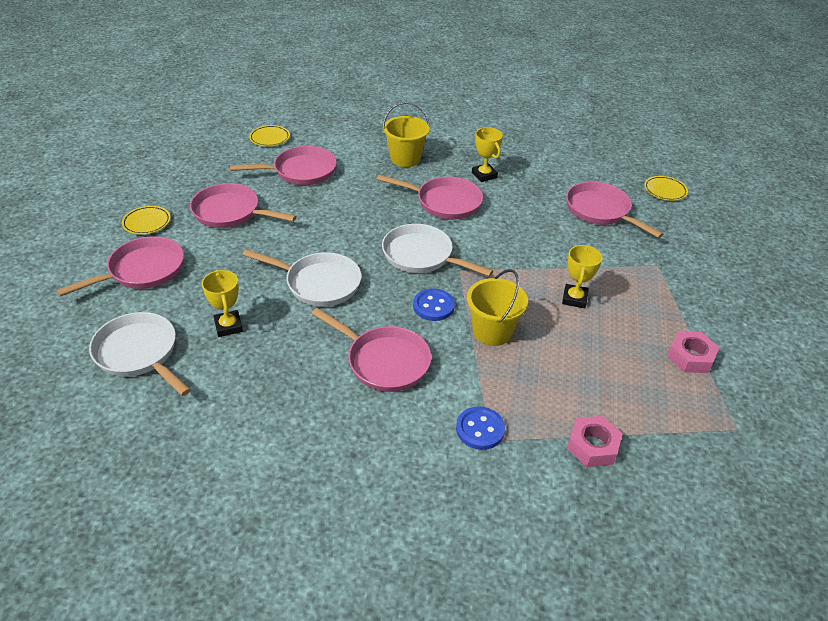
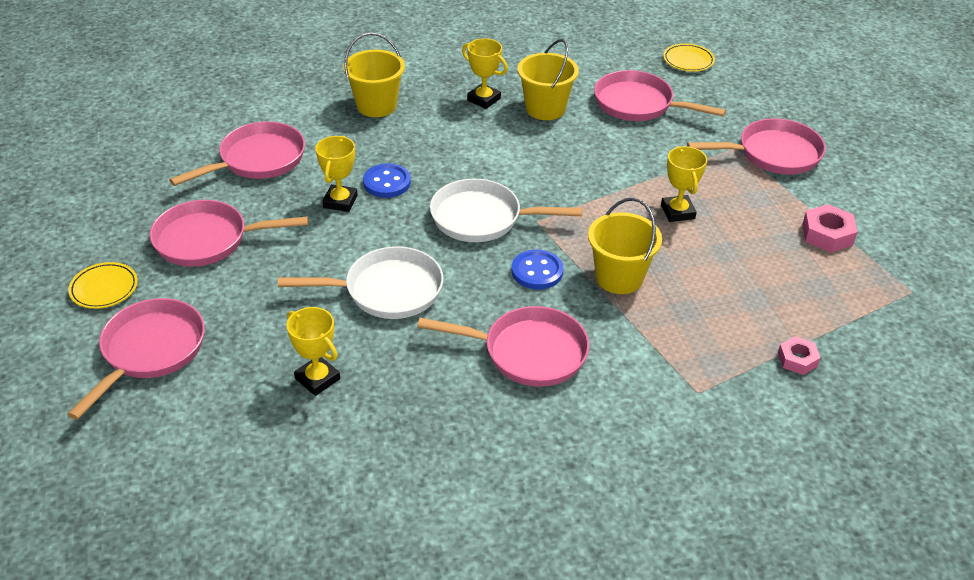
camera: 25 degrees left, 0 degrees up
(139, 353) = (232, 452): white pan -> none
(270, 138) = (182, 128): yellow plate -> none
(333, 214) = (340, 201): none -> yellow trophy
(444, 202) = (462, 146): pink pan -> pink pan (773, 154)
(480, 429) = (680, 386): blue button -> blue button (387, 182)
(525, 194) = (545, 108): none -> yellow bucket
(592, 446) = (797, 359): pink nut -> pink nut, size x0.67

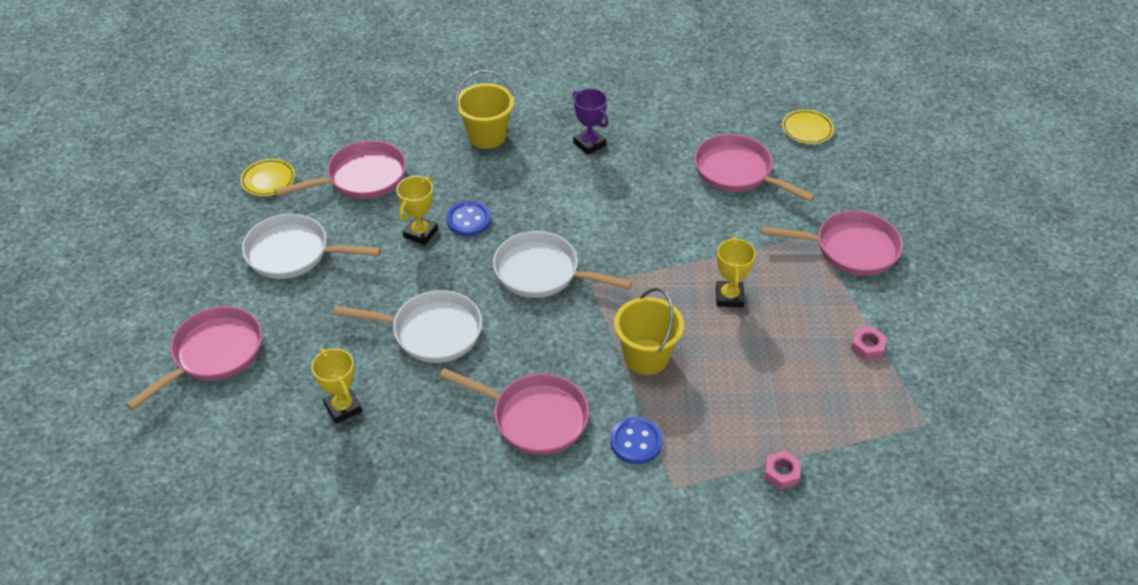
camera: 15 degrees right, 5 degrees up
(104, 289) = (194, 286): yellow plate -> yellow plate (268, 180)
(207, 240) = (293, 253): pink pan -> white pan
(483, 99) = (589, 144): yellow trophy -> purple trophy
(537, 271) = (572, 337): blue button -> blue button (636, 442)
(545, 108) = (644, 163): yellow bucket -> none
(827, 234) = (867, 346): pink nut -> pink nut, size x0.67

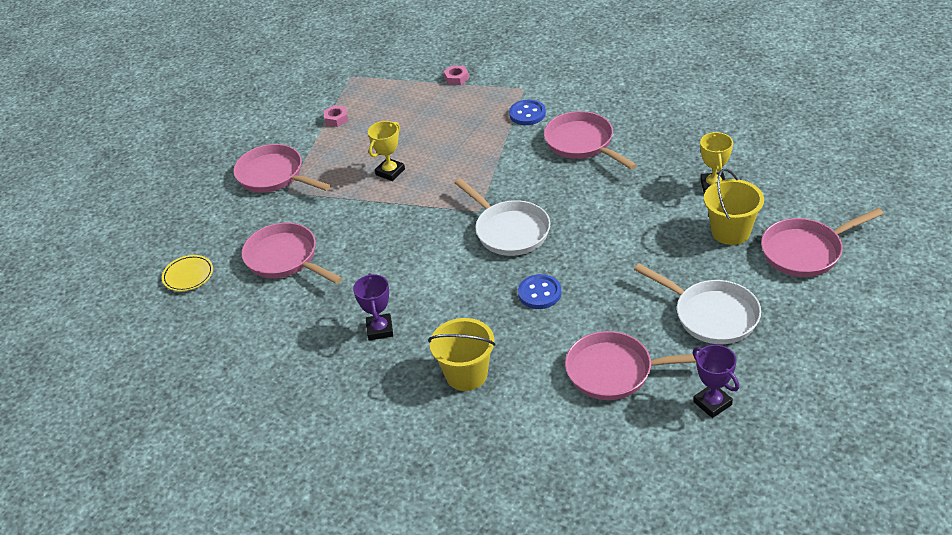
camera: 145 degrees left, 5 degrees down
(268, 180) = (712, 403): yellow plate -> purple trophy
(420, 233) = (588, 295): yellow trophy -> none
(431, 332) = (623, 215): white pan -> none
(646, 357) = (481, 154): yellow bucket -> yellow bucket (730, 232)
(737, 172) = (285, 258): pink pan -> pink pan turned 150 degrees clockwise

